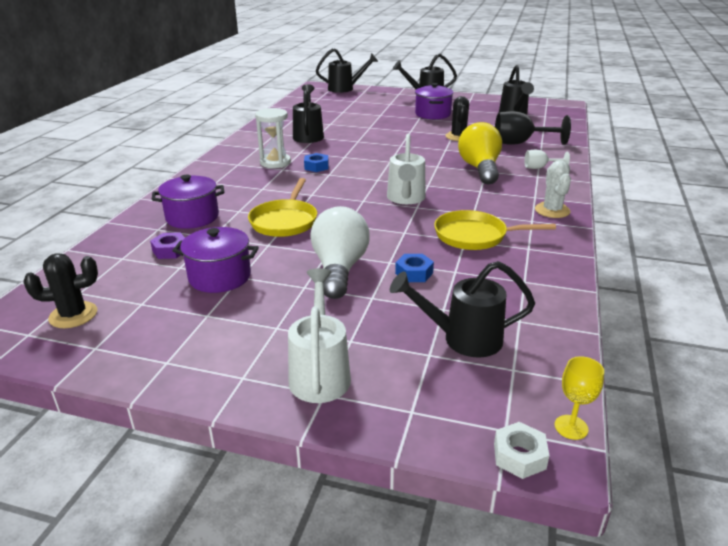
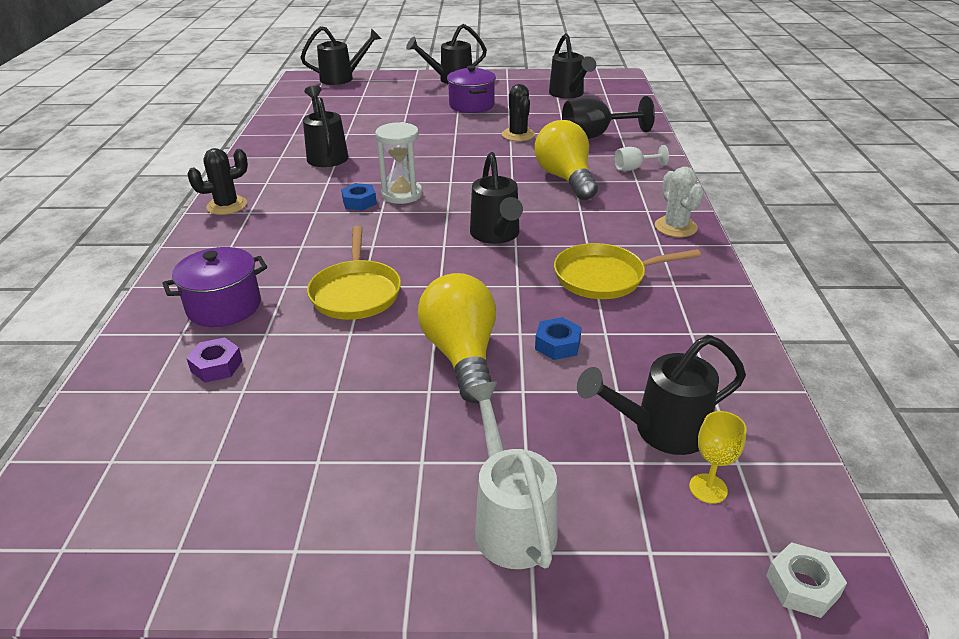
camera: 15 degrees left, 5 degrees up
(73, 315) = (119, 501): black cactus -> black cactus (227, 206)
(220, 277) = (307, 396): purple pot -> none
(275, 162) = (301, 202): white hourglass -> white hourglass (402, 194)
(339, 269) = (462, 355): white light bulb -> yellow light bulb
(405, 199) = (496, 235): white watering can -> black watering can
(571, 427) = (838, 530): yellow goblet -> yellow goblet (708, 488)

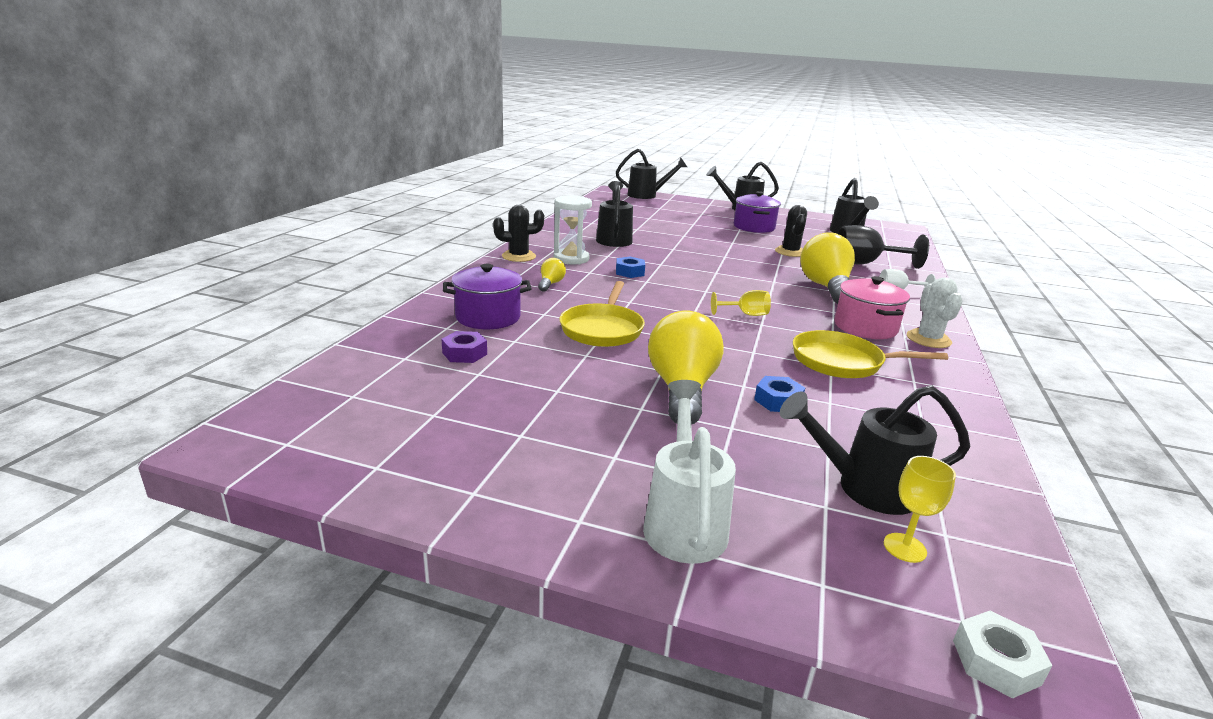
camera: 15 degrees right, 10 degrees down
(278, 240) = (550, 284): none -> yellow light bulb
(402, 194) = (669, 273): white hourglass -> white hourglass (571, 259)
(496, 235) = (745, 314): black watering can -> yellow goblet
(615, 225) = (865, 327): none -> pink pot

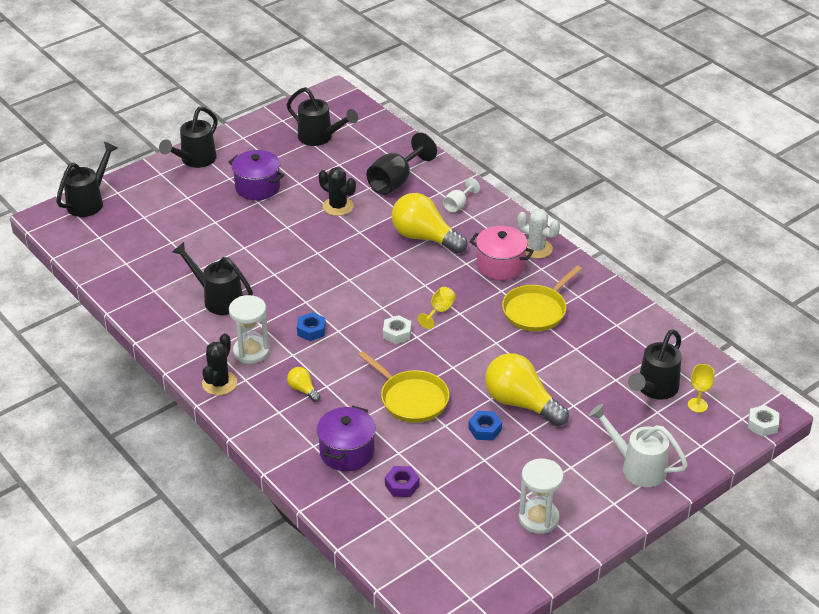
camera: 55 degrees left, 15 degrees up
(485, 457) = (538, 518): none -> white hourglass
(683, 303) = (397, 333): none -> white nut
(778, 401) = (560, 369): blue nut -> blue nut (485, 429)

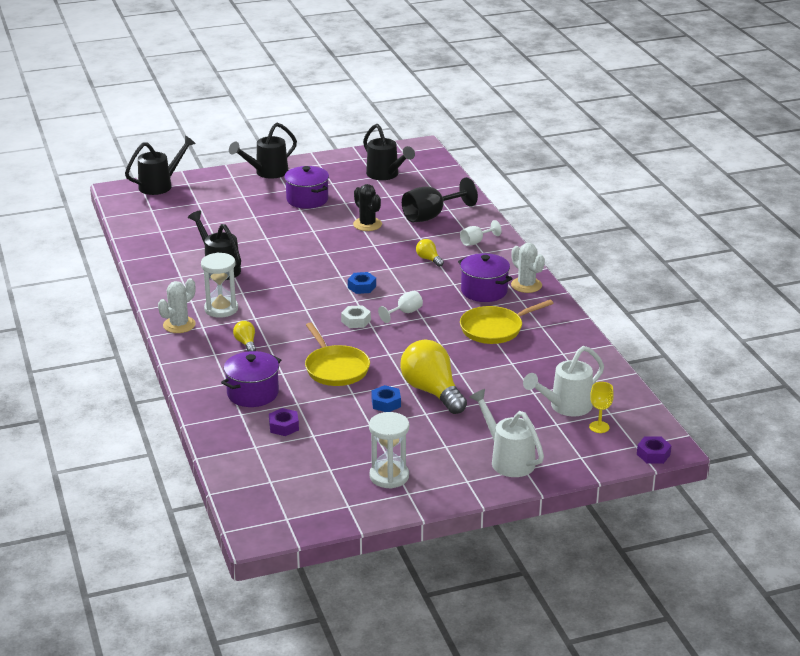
camera: 20 degrees right, 10 degrees down
(219, 383) = (179, 325): black cactus -> white cactus
(311, 330) = (283, 304): blue nut -> blue nut (362, 287)
(424, 238) = (429, 259): yellow light bulb -> yellow light bulb, size x0.46
(439, 311) = (405, 313): yellow goblet -> white goblet
(500, 265) = (484, 291): pink pot -> purple pot
(654, 389) = (565, 407): black watering can -> white watering can
(762, 424) = (653, 454): white nut -> purple nut

